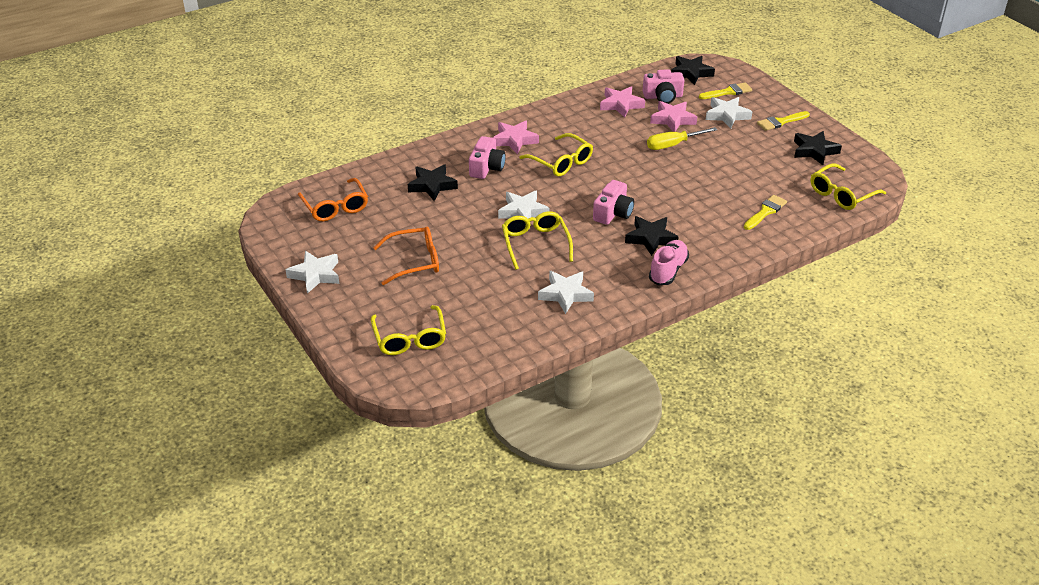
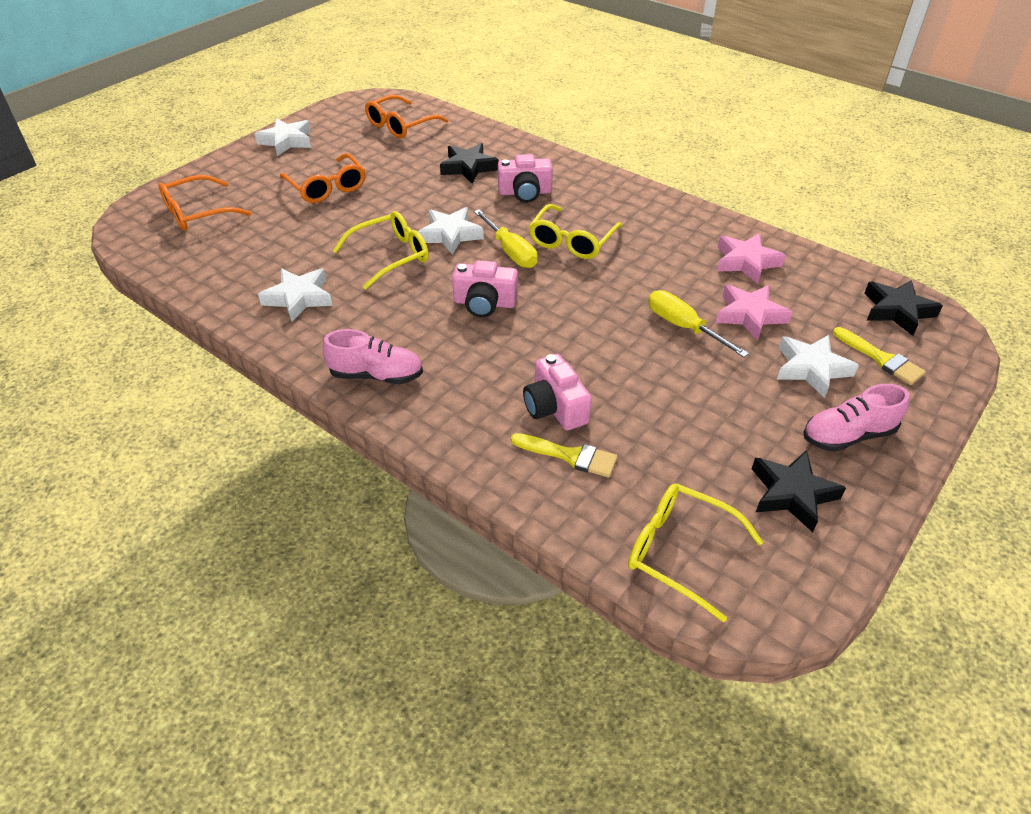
camera: 70 degrees right, 5 degrees up
(410, 339) = (197, 213): yellow glasses -> orange glasses
(514, 140) = (595, 199): pink star -> none
(559, 190) = (510, 252): none -> yellow screwdriver
(650, 238) = (443, 346): black star -> none
(663, 97) = (803, 295): pink camera -> pink camera (555, 407)
(780, 122) = (848, 435): yellow brush -> pink shoe

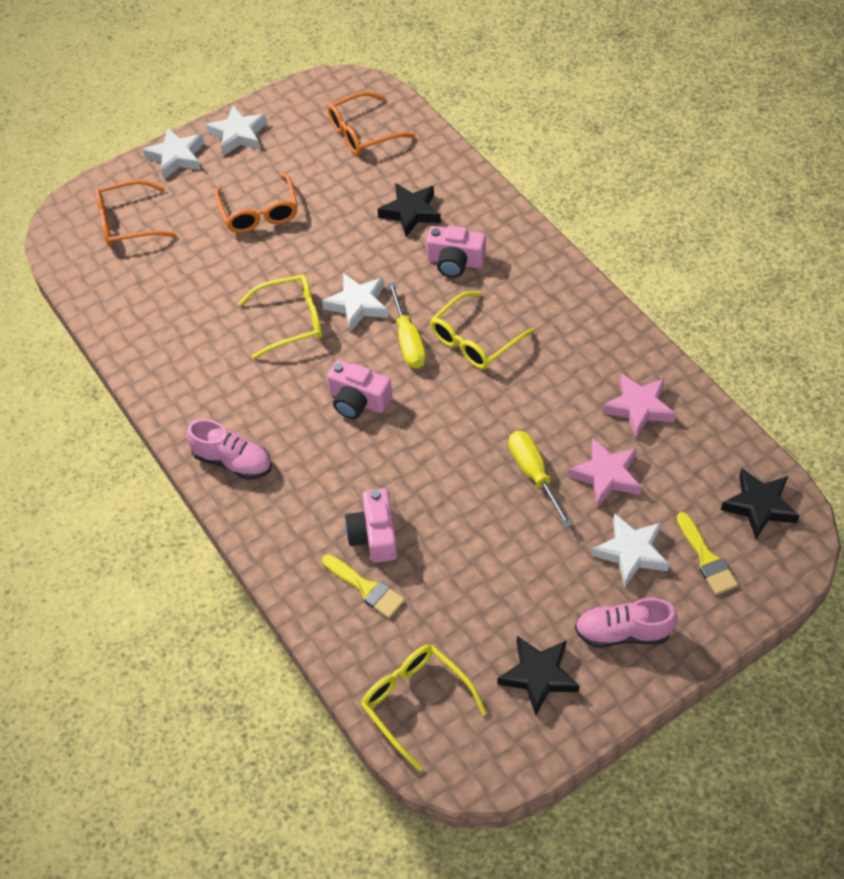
camera: 20 degrees right, 10 degrees up
(299, 298) = (191, 355): white star -> white star (176, 157)

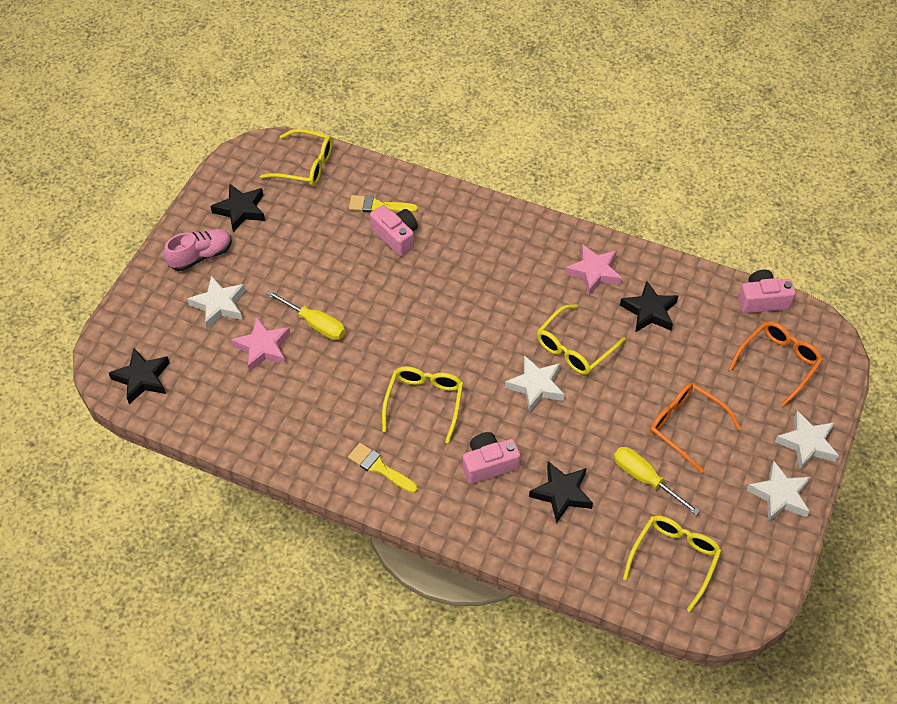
camera: 145 degrees right, 0 degrees up
(189, 320) = (649, 311): none -> black star
(233, 461) = (525, 235): pink shoe -> none
(358, 401) = (475, 314): pink camera -> pink camera (762, 300)
(362, 133) = (674, 558): orange glasses -> yellow glasses
(408, 341) = (474, 376): yellow screwdriver -> yellow screwdriver (645, 479)
(639, 408) = (265, 410): pink star -> pink star (594, 272)
(706, 558) = (165, 325): yellow brush -> yellow brush (379, 467)

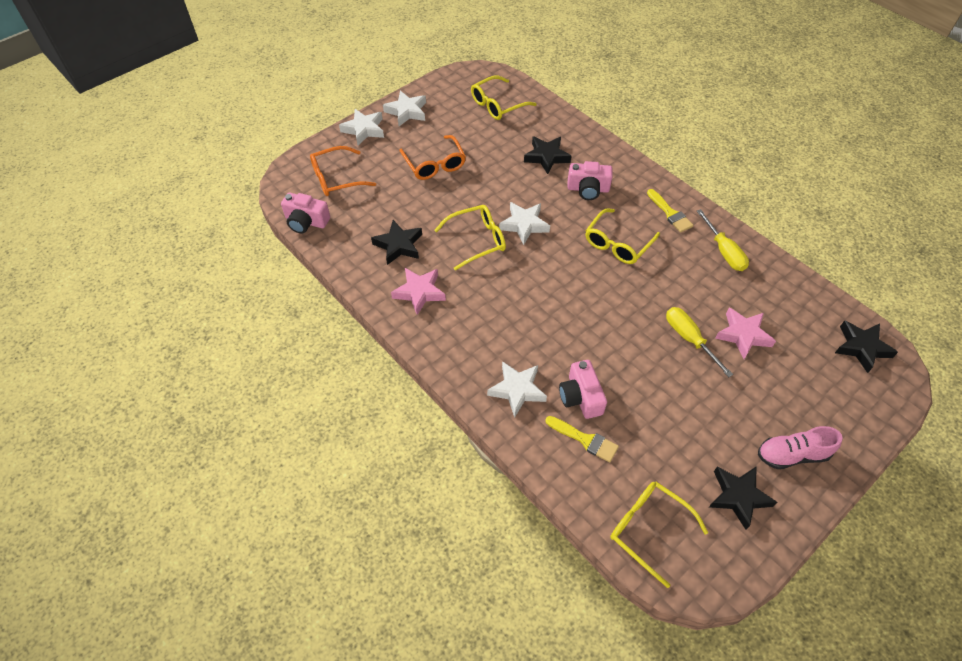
camera: 155 degrees left, 0 degrees up
(219, 305) = (779, 391): white star -> white star (517, 390)
(645, 479) = (485, 146): yellow screwdriver -> yellow screwdriver (724, 251)

